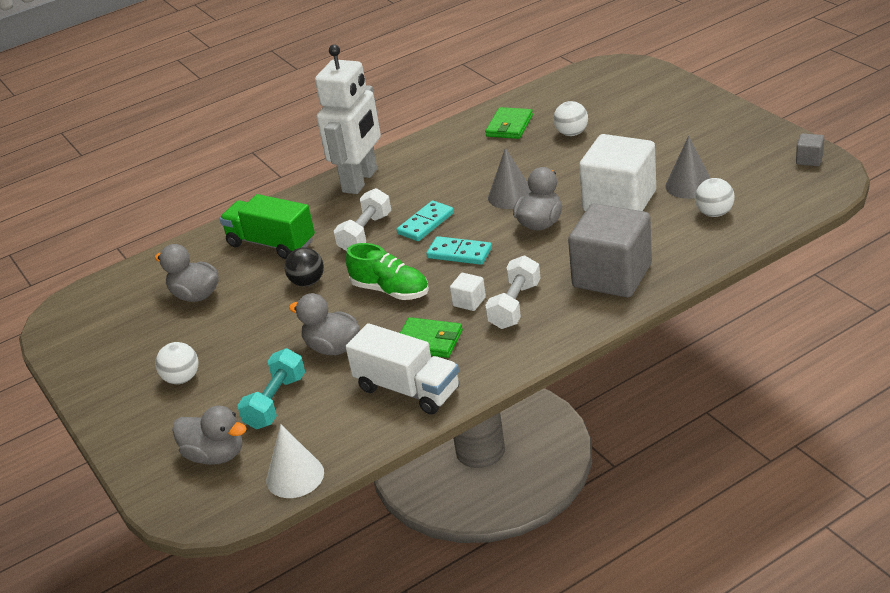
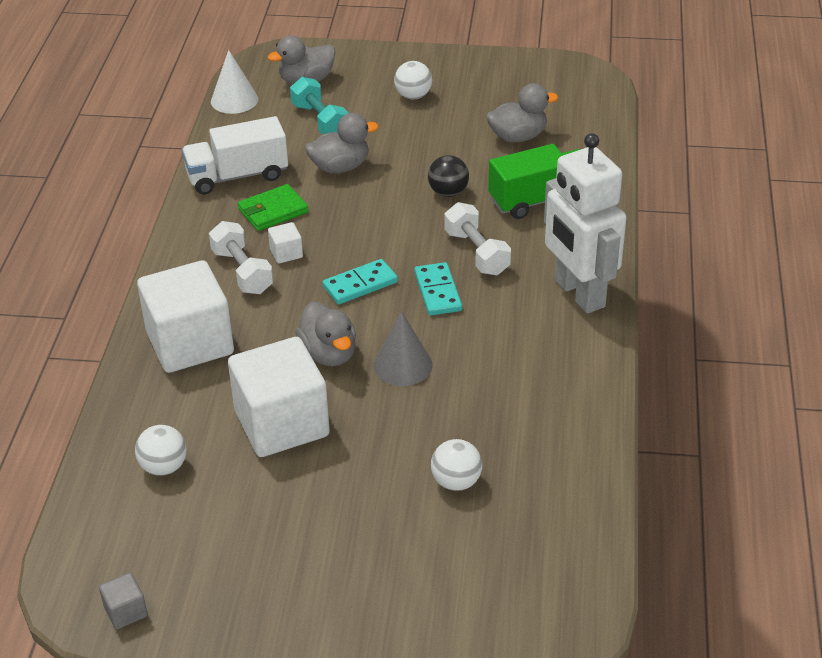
camera: 125 degrees right, 5 degrees up
(390, 290) = (367, 225): green shoe -> none
(509, 126) = (543, 449): green wallet -> none
(612, 275) = (190, 343): grey cube -> white cube
(689, 185) = (230, 488): grey cone -> none

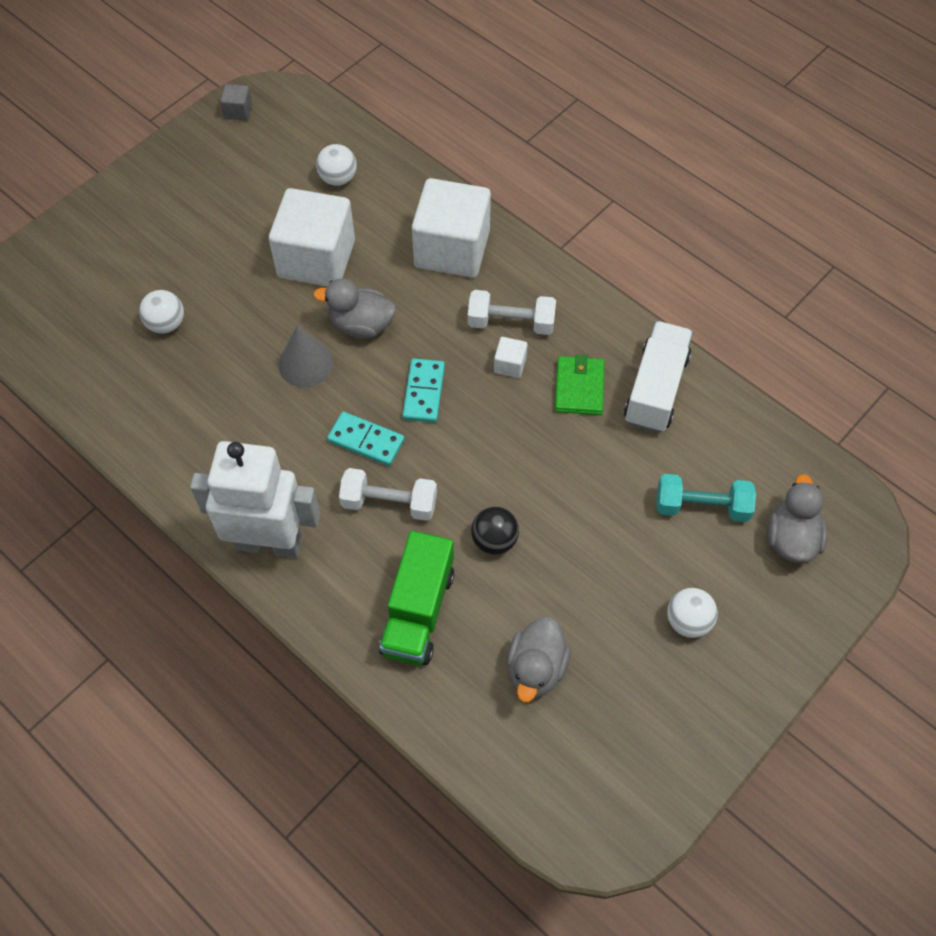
camera: 125 degrees right, 20 degrees up
(234, 100) = (797, 454): white cone -> none
(340, 167) = (606, 477): grey duck -> none

